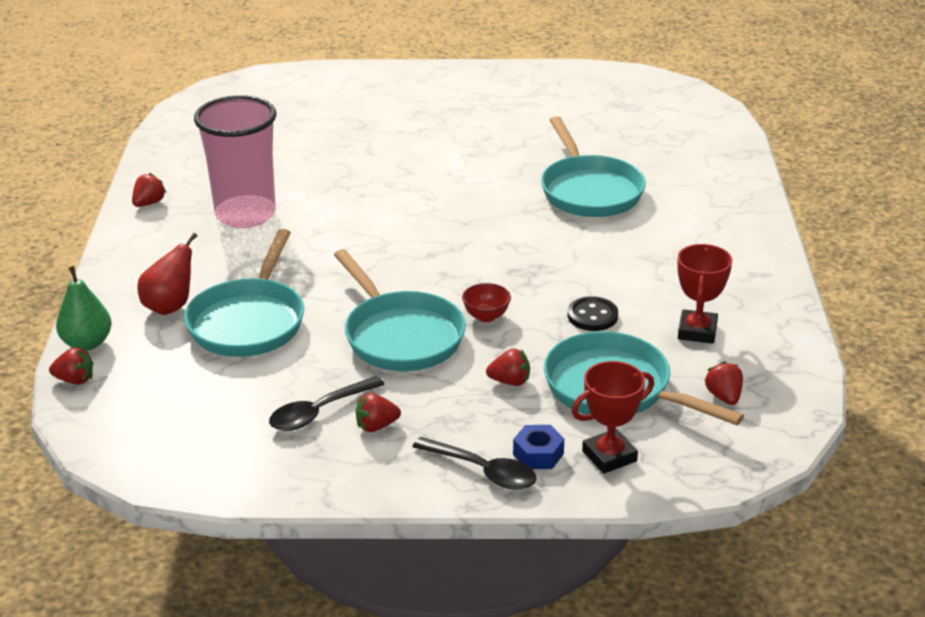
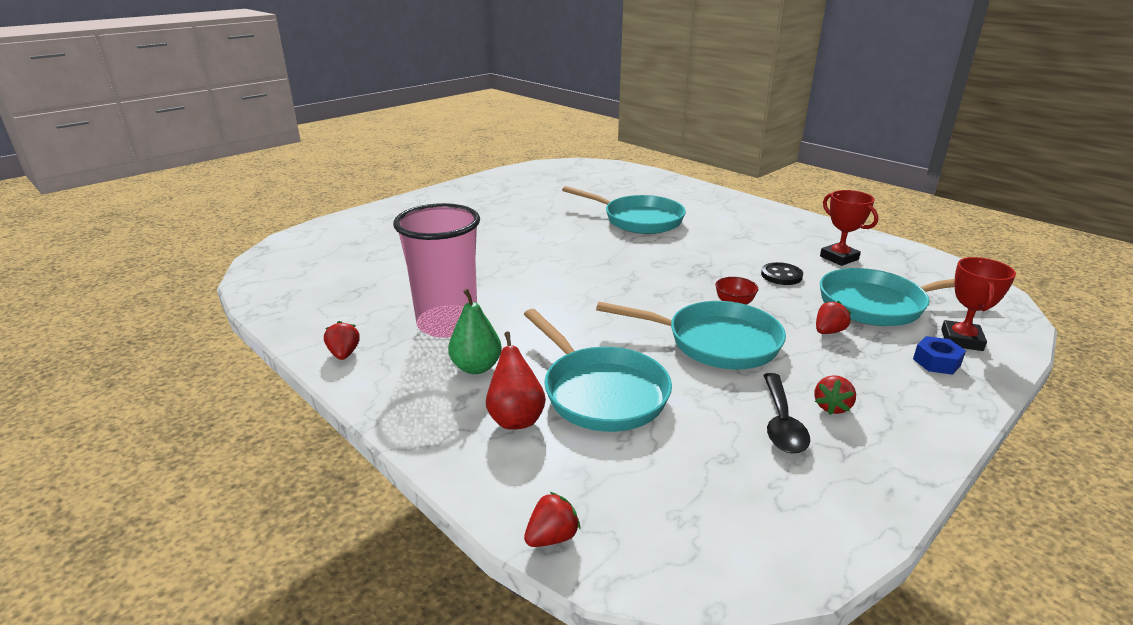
camera: 45 degrees left, 5 degrees down
(87, 343) = (499, 495): green pear -> green pear (476, 367)
(483, 471) = (941, 392): black spoon -> none
(724, 397) = (922, 281): red strawberry -> none

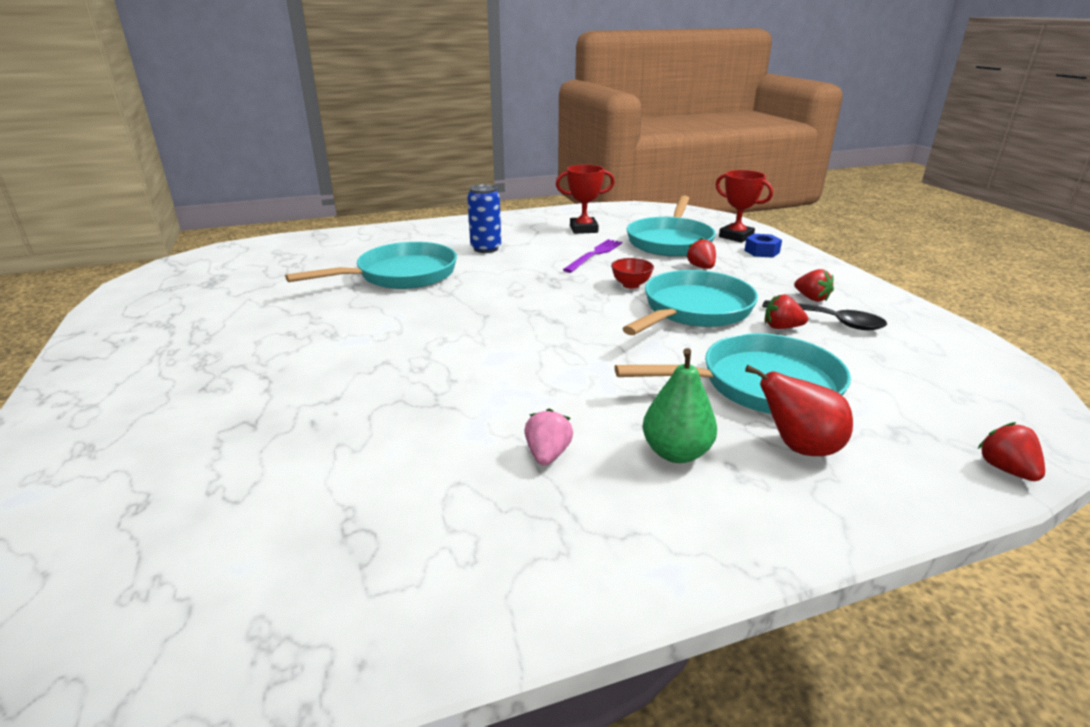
camera: 65 degrees left, 0 degrees up
(344, 354) = (571, 577): red strawberry -> red strawberry (781, 327)
(447, 324) = (547, 454): pink cup -> pink strawberry
(727, 232) = (486, 248): none -> blue can
(781, 275) = (594, 255): black button -> purple fork

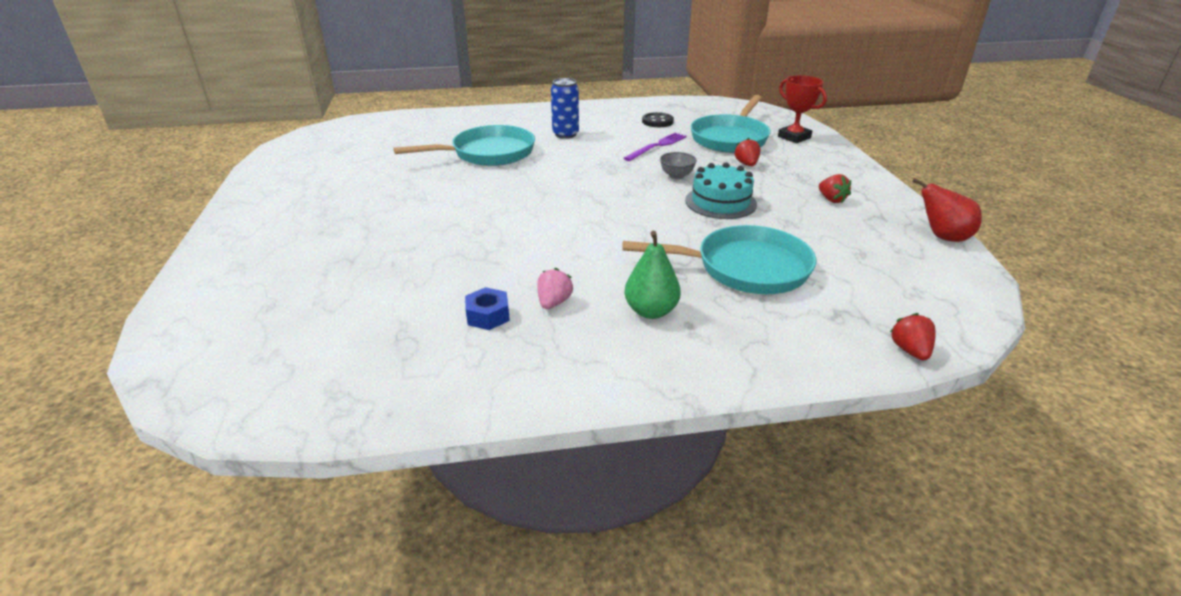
camera: 10 degrees right, 5 degrees up
(583, 229) = (657, 121): red trophy -> black button
(631, 285) = (676, 176): red bowl -> grey bowl
(694, 310) = (720, 202): turquoise pan -> turquoise cake
(762, 251) = (810, 153): blue nut -> blue nut (488, 316)
(781, 327) = (789, 223): red strawberry -> none
(799, 447) = (749, 317): red pear -> red pear (942, 237)
(830, 321) = (836, 221): black spoon -> none

